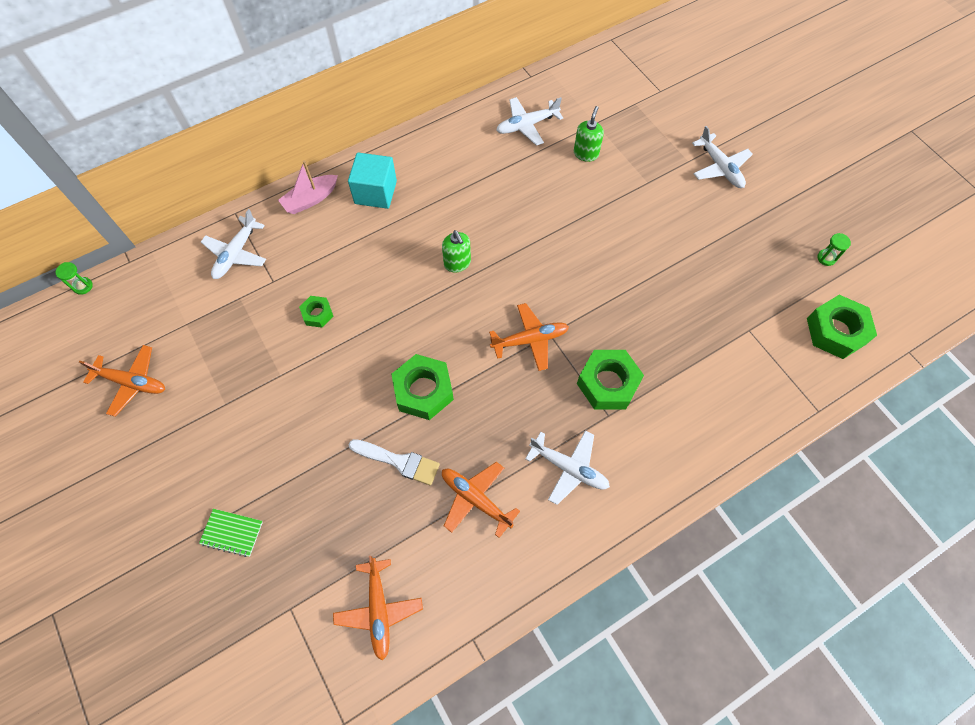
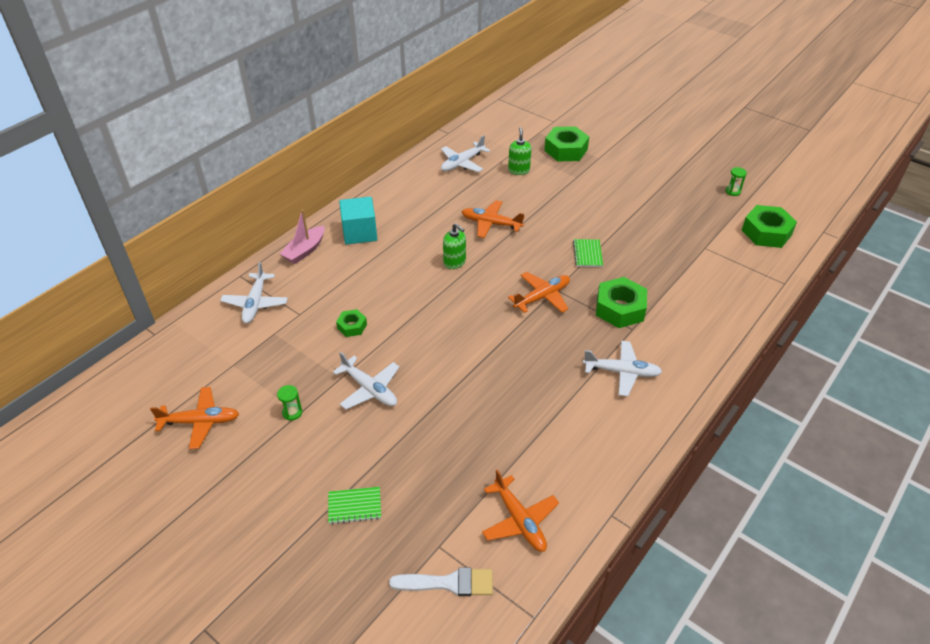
camera: 20 degrees left, 20 degrees down
(83, 286) = (116, 363): green hourglass -> green hourglass (292, 412)
(399, 461) = (479, 409): white brush -> white brush (449, 583)
(423, 391) = (473, 354): green nut -> green nut (566, 150)
(475, 499) = (558, 415): orange plane -> orange plane (491, 223)
(608, 297) = (587, 254): none -> green notebook
(720, 167) = (624, 156): white plane -> white plane (369, 389)

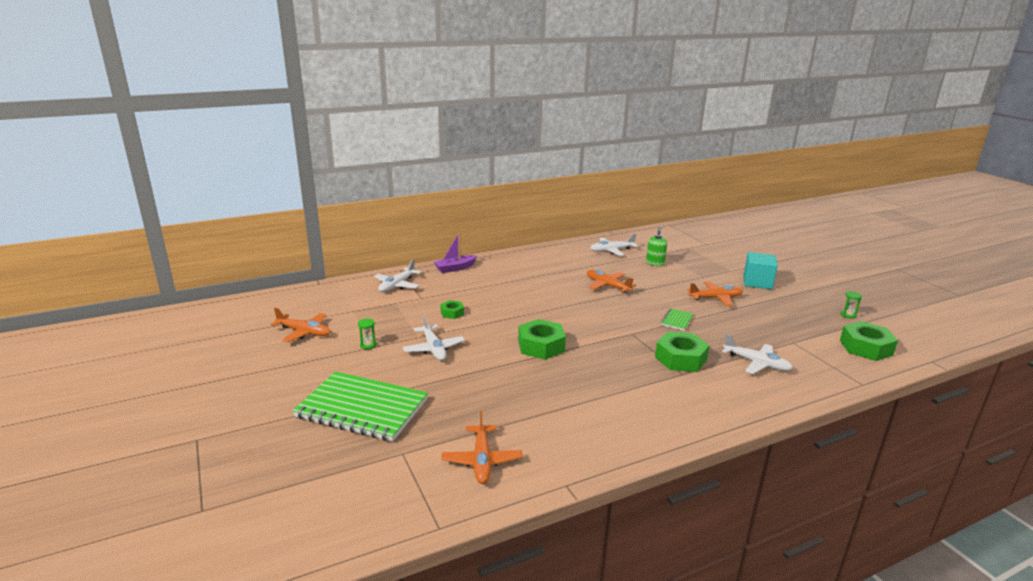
camera: 25 degrees right, 20 degrees down
(305, 250) = (455, 268): pink boat -> purple boat
(354, 506) = (362, 408): green notebook -> green notebook, size x2.43
(360, 233) = (502, 268): turquoise cube -> turquoise cube (757, 282)
(449, 583) = (389, 478): white brush -> none
(454, 262) = (560, 299): green soap dispenser -> none
(542, 297) = (616, 335): orange plane -> orange plane (715, 298)
(566, 150) = (704, 261): green nut -> green nut (541, 346)
(622, 372) = (651, 397): white plane -> white plane (756, 363)

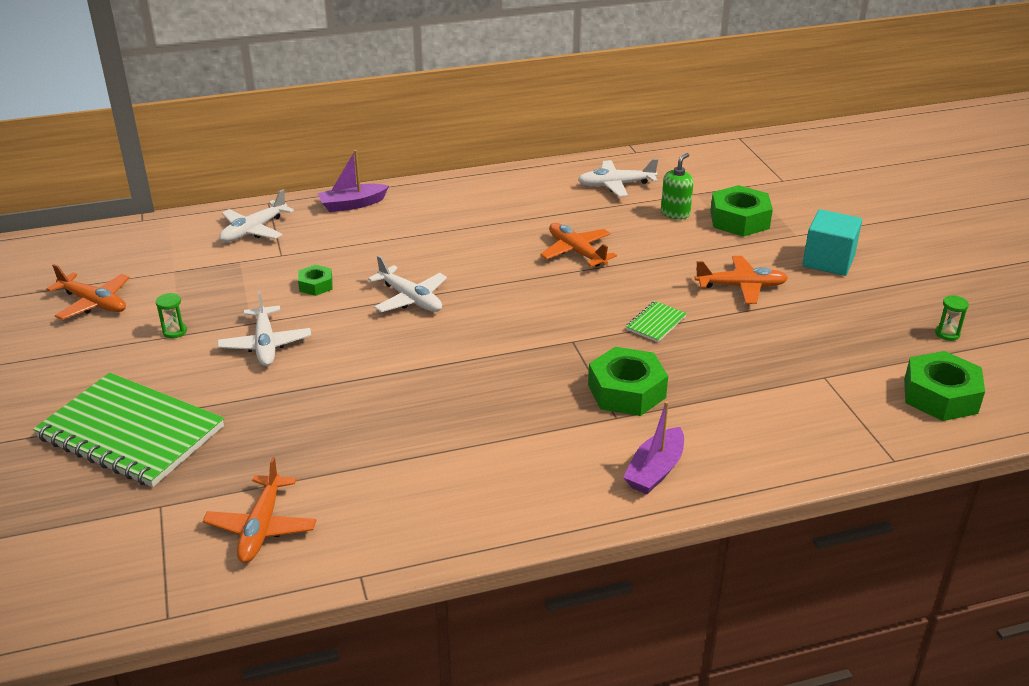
camera: 10 degrees right, 10 degrees up
(541, 346) = (424, 352): green nut -> green nut (739, 220)
(724, 402) = (655, 470): none -> purple boat
(756, 363) = (743, 409): white plane -> white plane (410, 299)

